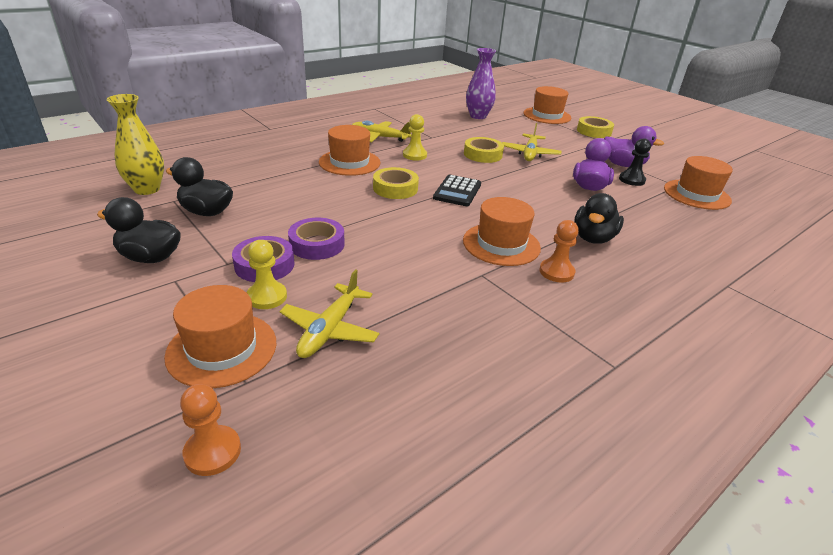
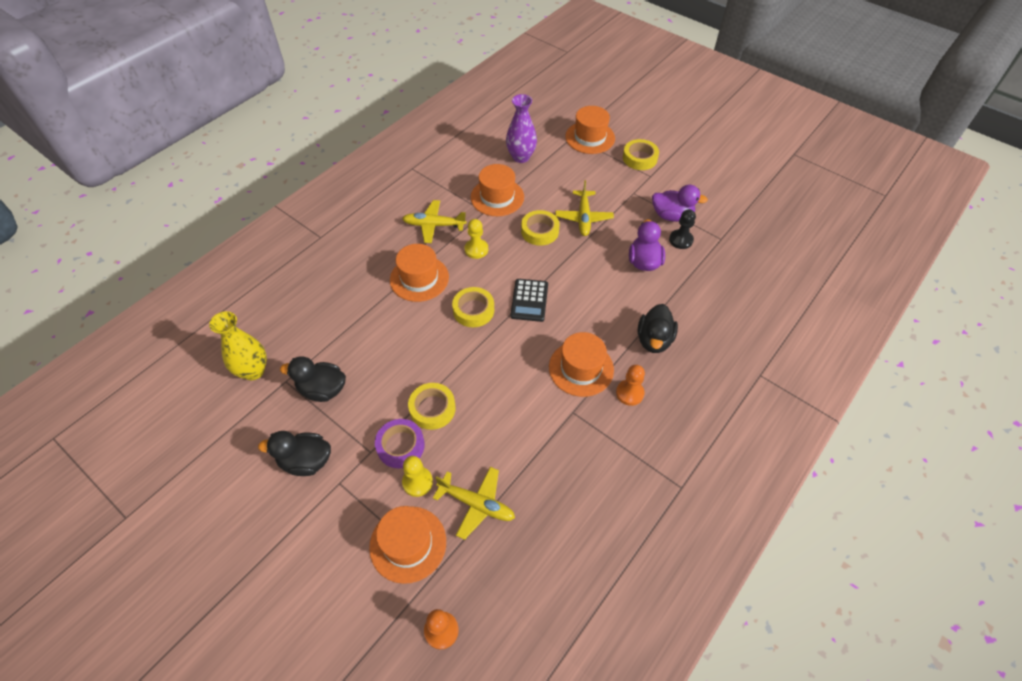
camera: 10 degrees left, 20 degrees up
(317, 244) = (432, 409): purple tape -> yellow tape
(330, 329) = (476, 504): yellow plane -> yellow plane turned 75 degrees counterclockwise
(696, 194) = (738, 249): orange hat -> orange hat (497, 197)

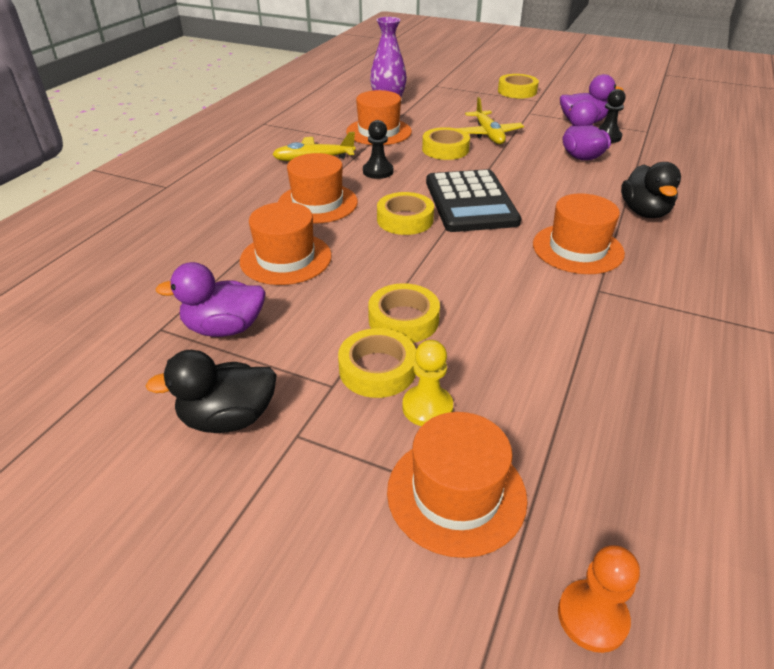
camera: 15 degrees left, 15 degrees down
(253, 371) = (103, 326): yellow vase -> none
(322, 390) = (224, 328): black duck -> purple duck
(400, 446) = (377, 369): purple tape -> yellow tape
(476, 249) = (378, 171): yellow pawn -> black pawn
(476, 504) = (535, 415): yellow plane -> none
(529, 300) = (470, 202): black calculator -> black calculator, size x1.64
(590, 137) = (454, 84): orange hat -> orange hat (286, 258)
(629, 393) = (655, 261): orange pawn -> none

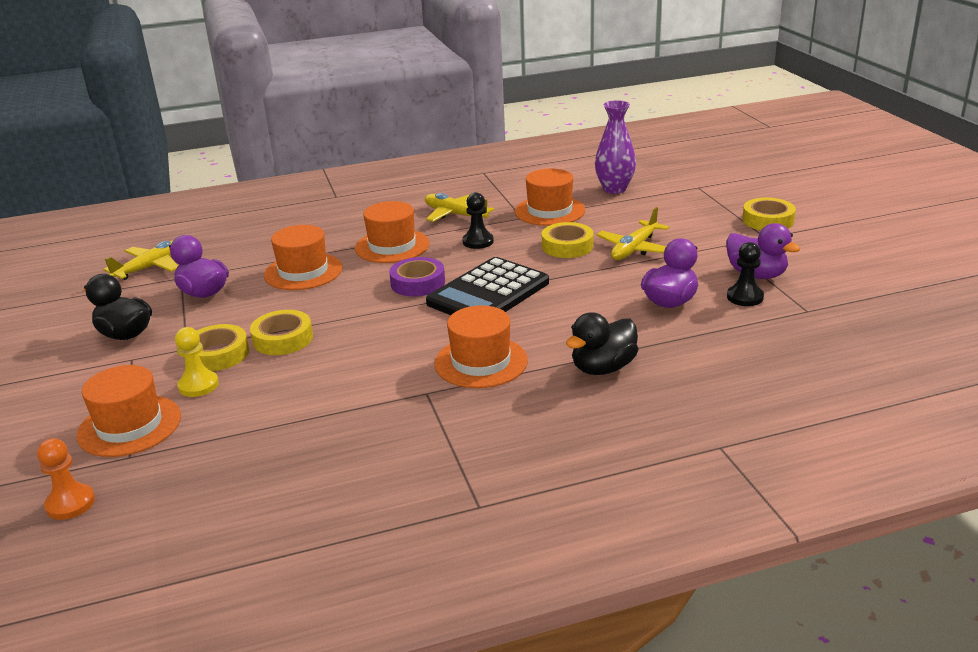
camera: 50 degrees right, 10 degrees down
(95, 338) = (151, 267): none -> yellow plane
(405, 220) = (418, 283): yellow tape -> purple tape

